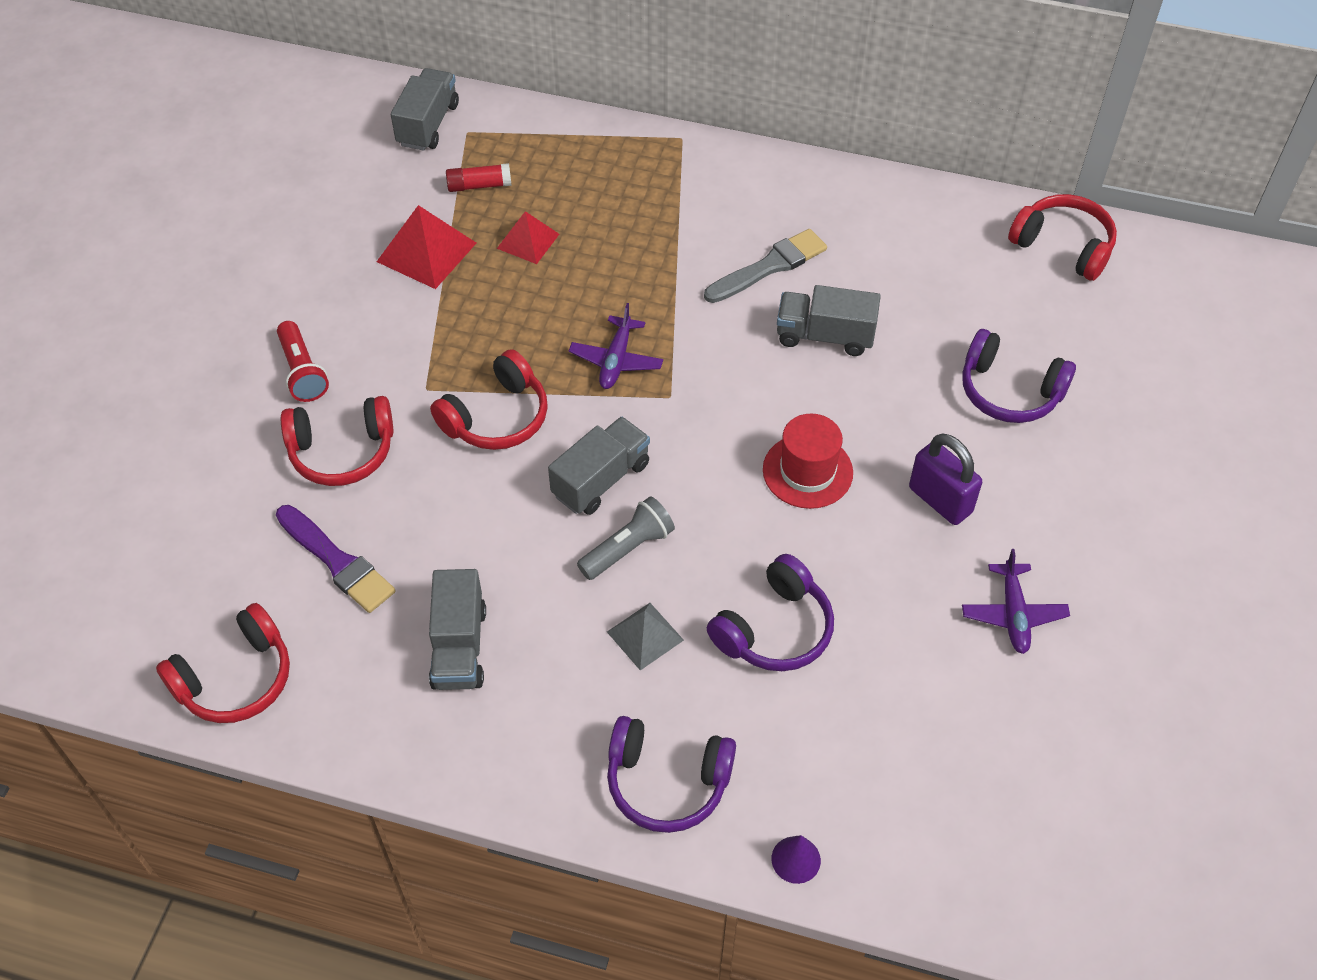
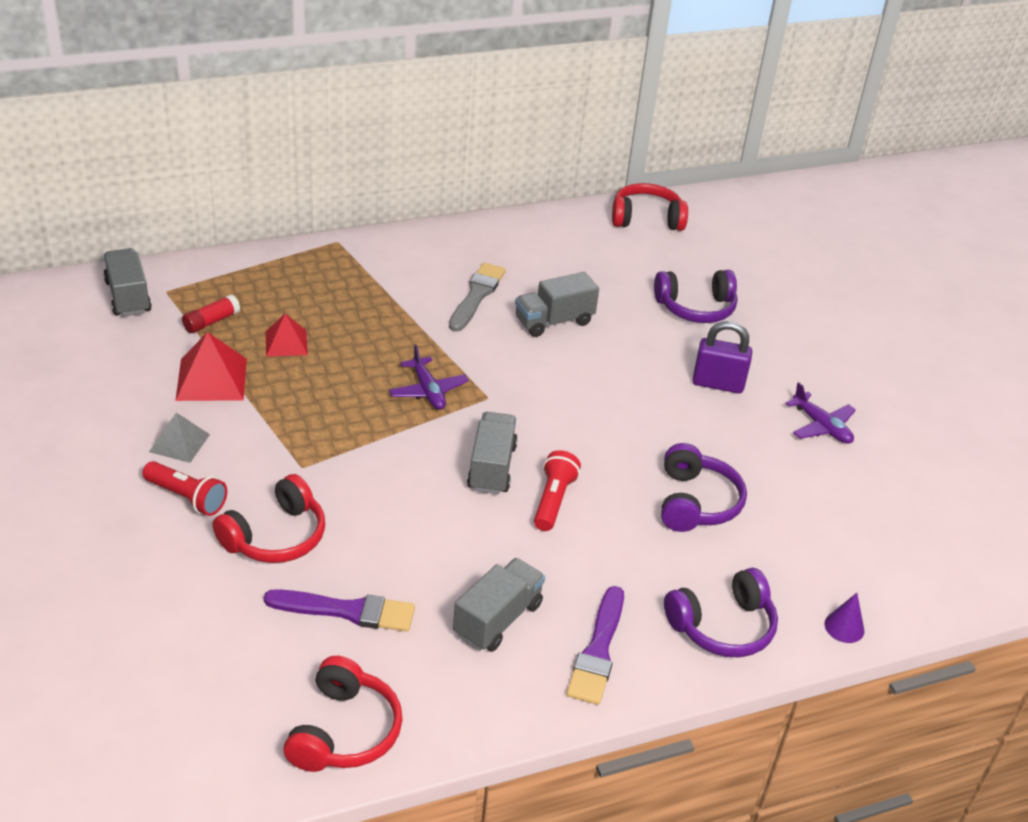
camera: 40 degrees left, 15 degrees down
(459, 647) = (498, 619): grey truck -> grey truck turned 105 degrees counterclockwise
(497, 417) = (376, 462): red headphones -> none
(521, 734) = (598, 651): none -> purple brush
(628, 548) = (553, 500): grey flashlight -> red flashlight
(645, 636) = (618, 547): grey pyramid -> grey pyramid (179, 443)
(807, 471) = (622, 403): red hat -> none

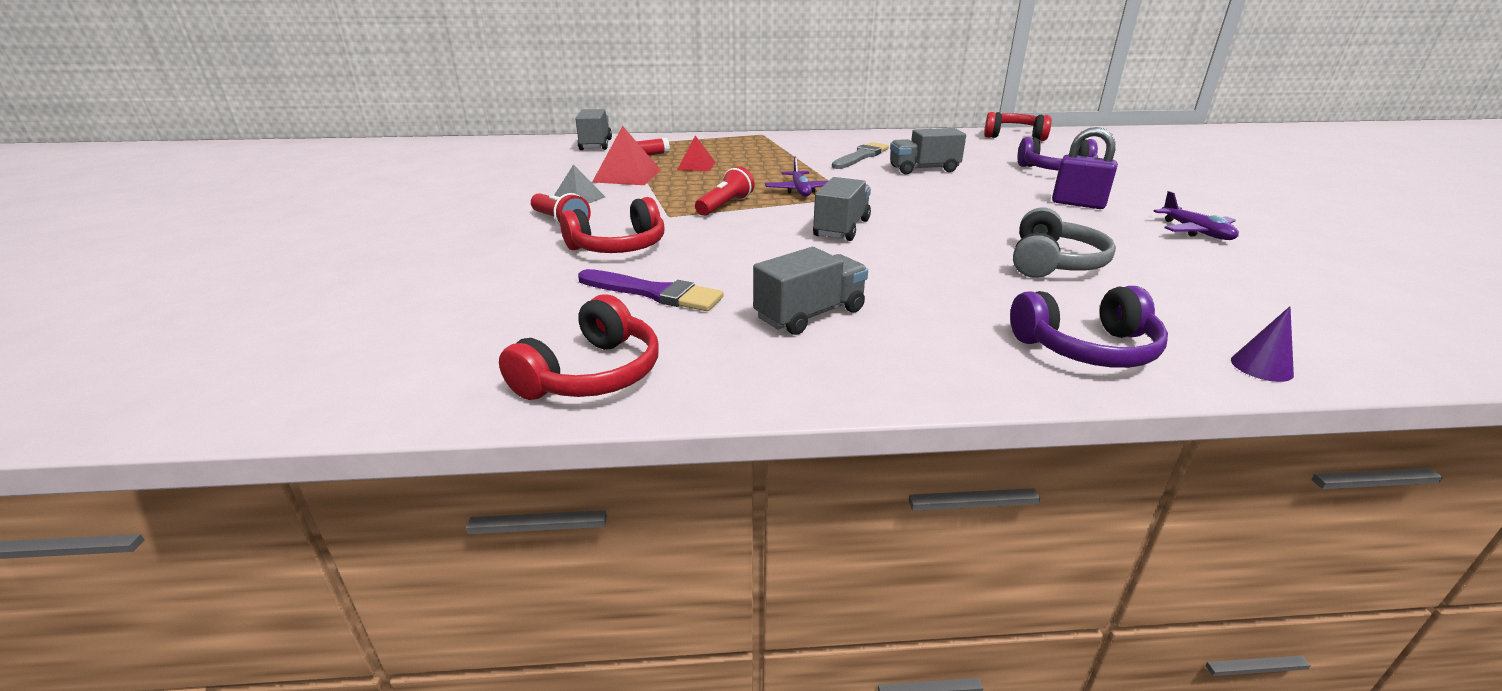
camera: 20 degrees right, 10 degrees down
(553, 500) = (897, 250): red flashlight -> red flashlight (725, 206)
(598, 651) = (921, 349): purple brush -> none
(696, 502) = (1053, 263): purple headphones -> grey headphones

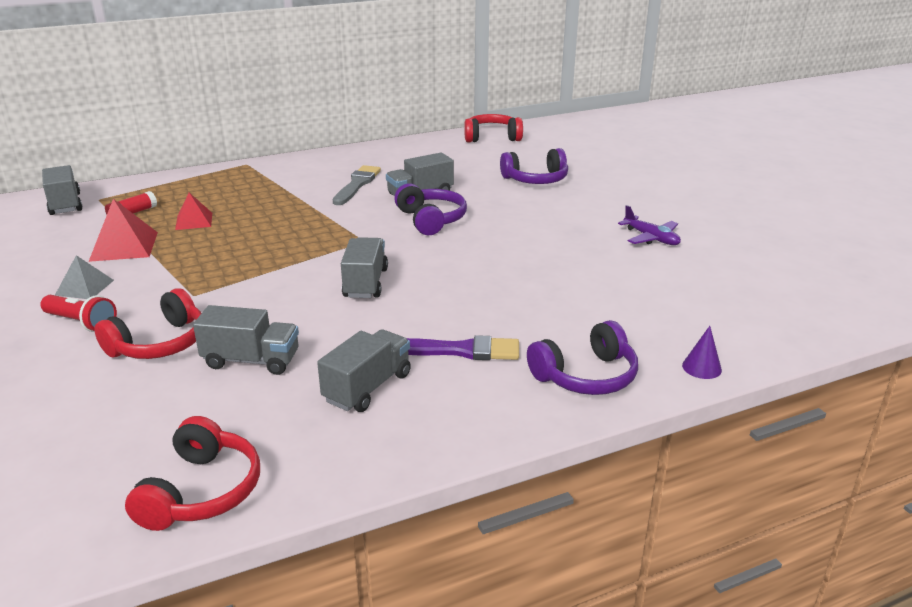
camera: 20 degrees left, 0 degrees up
(654, 293) = (219, 392): purple brush -> purple brush (459, 350)
(698, 272) = (251, 360): none -> grey truck
(725, 206) = (245, 272): red flashlight -> none
(800, 190) = (312, 240): purple plane -> none
(929, 189) = (431, 220): none -> purple headphones
(1053, 263) = (549, 292): grey headphones -> none
(1078, 204) = (559, 219): purple padlock -> none

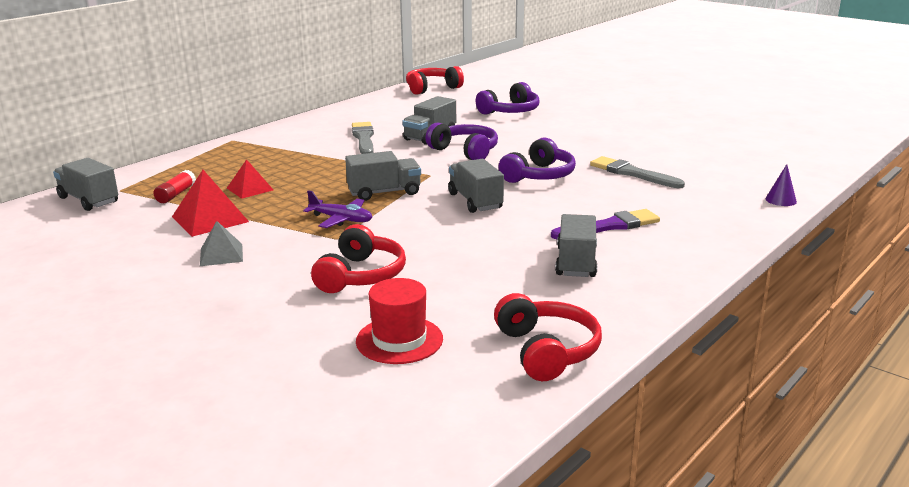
camera: 25 degrees left, 5 degrees down
(81, 323) = (262, 278): red flashlight -> none
(96, 430) = (399, 340): none -> red hat
(251, 360) = (459, 268): grey truck -> grey truck (384, 192)
(569, 287) = (632, 173): none -> grey brush
(586, 376) = (716, 221): purple headphones -> purple headphones (539, 175)
(651, 238) = (648, 134): purple plane -> purple plane (341, 219)

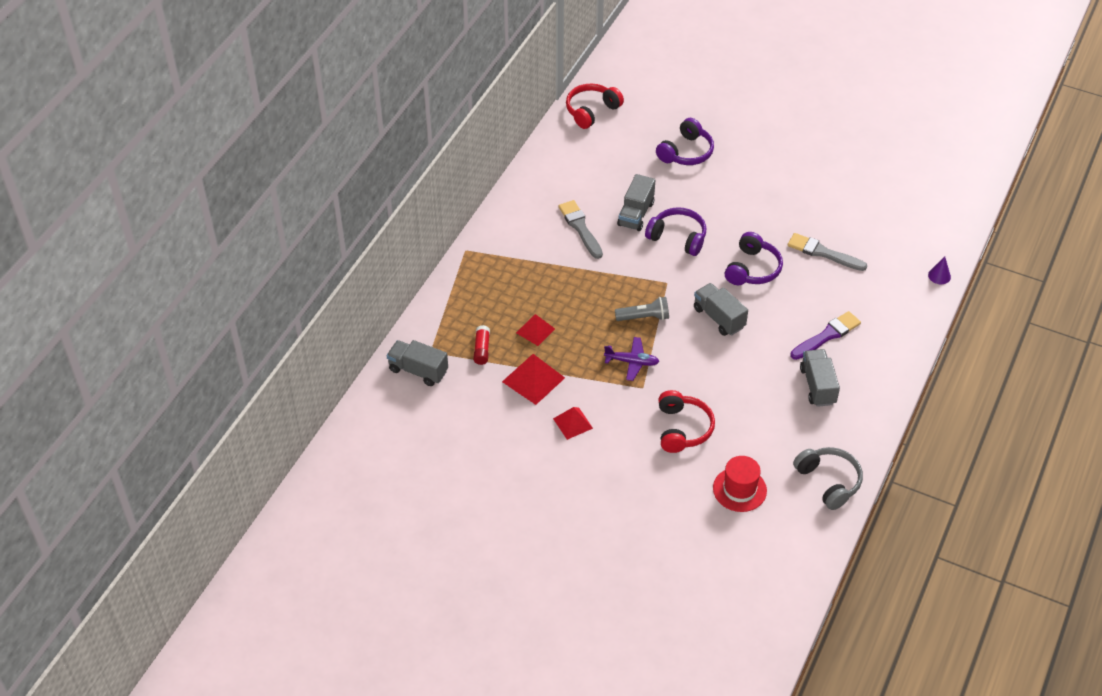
camera: 15 degrees left, 25 degrees up
(221, 254) = (573, 423): grey pyramid -> red pyramid
(384, 192) = (644, 317): grey truck -> grey flashlight
(546, 351) = (828, 481): red headphones -> grey headphones

